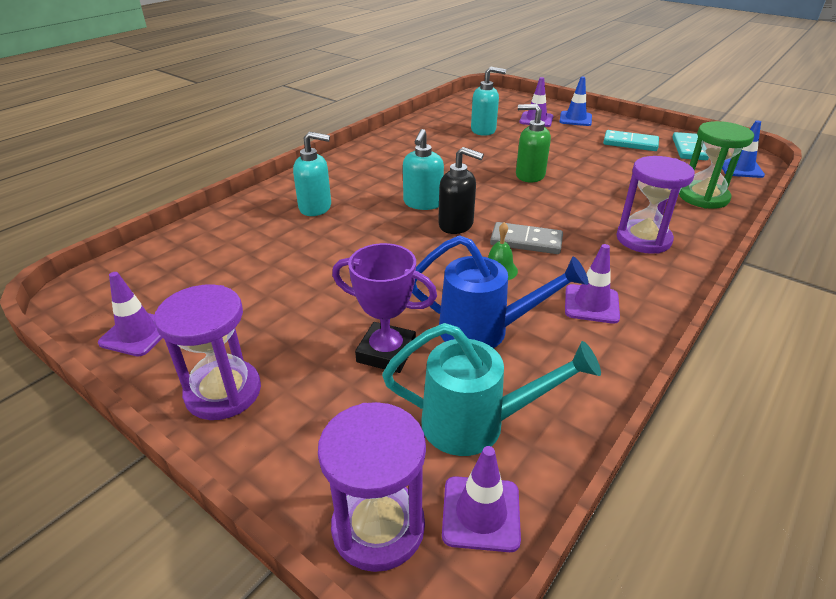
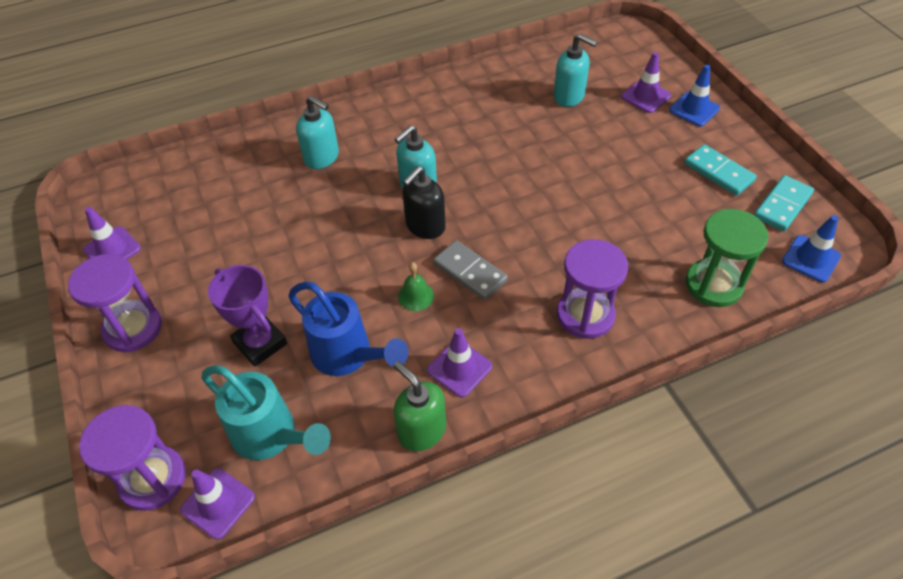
camera: 30 degrees right, 15 degrees up
(456, 225) = (425, 226): black soap dispenser -> black soap dispenser turned 75 degrees clockwise
(529, 175) = (555, 184): green soap dispenser -> green soap dispenser (421, 430)

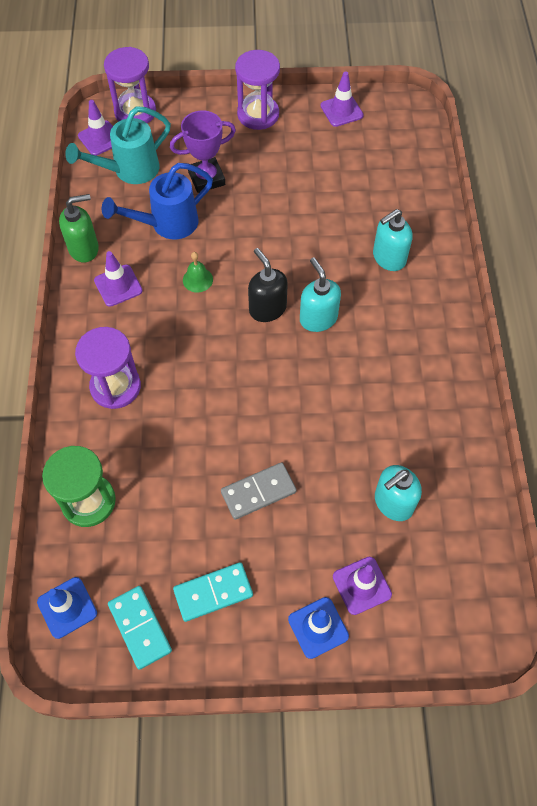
camera: 110 degrees right, 10 degrees up
(470, 272) = (201, 323): grey domino -> grey domino (258, 492)

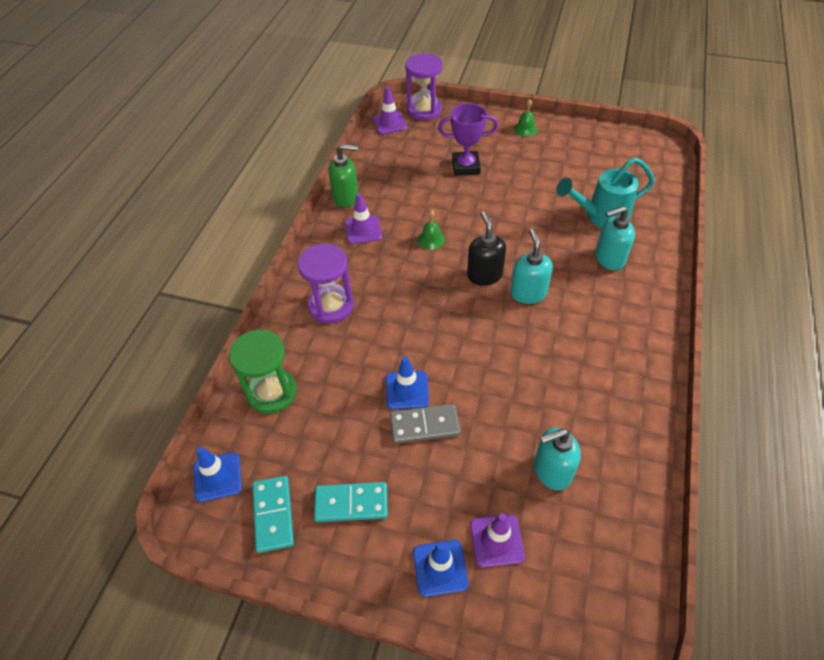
camera: 20 degrees right, 10 degrees down
(129, 171) = (404, 149): turquoise watering can -> turquoise watering can (600, 216)
(166, 224) = (420, 193): blue watering can -> none
(228, 459) = (407, 390): none -> blue traffic cone
(258, 114) = (525, 129): purple hourglass -> green bell
(341, 111) = (599, 139): purple traffic cone -> none

